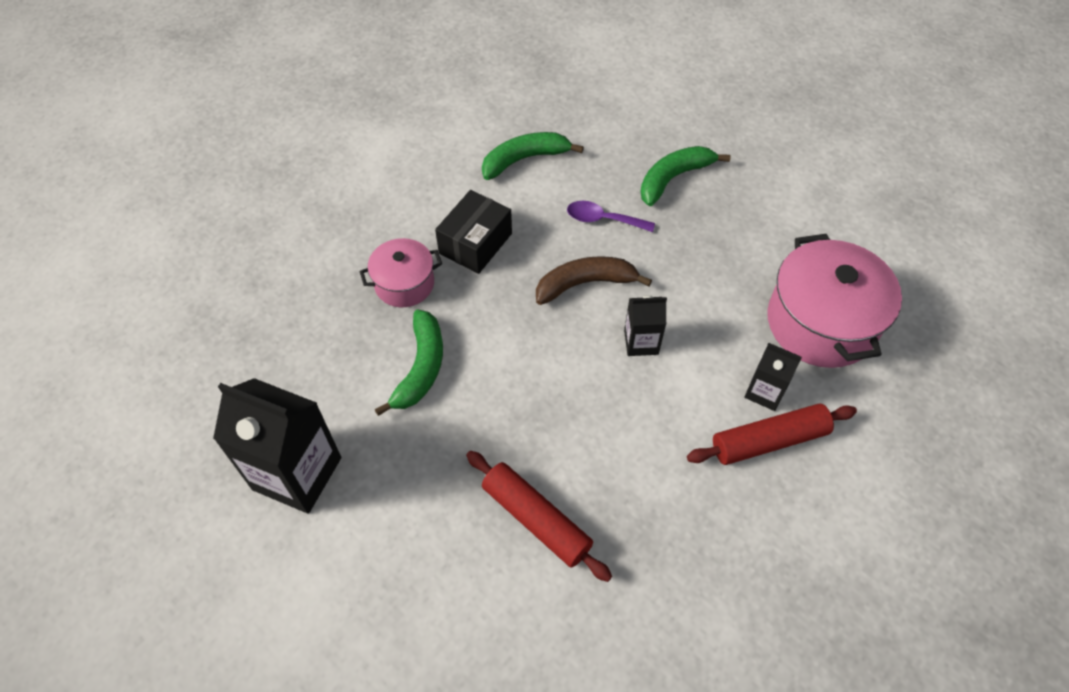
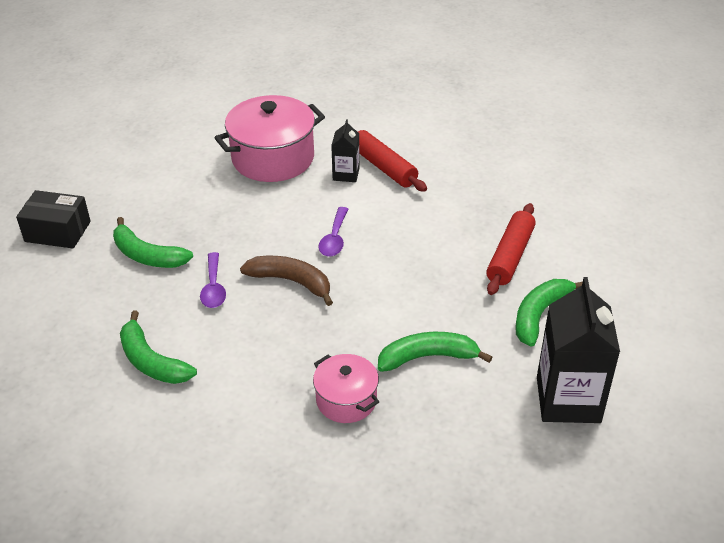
camera: 110 degrees left, 15 degrees down
(425, 505) = (539, 315): none -> green banana
(475, 243) = (276, 364): black box -> black box (57, 231)
(585, 284) = (291, 282): brown banana -> brown banana turned 150 degrees clockwise
(641, 342) = (334, 238): black carton -> purple spoon

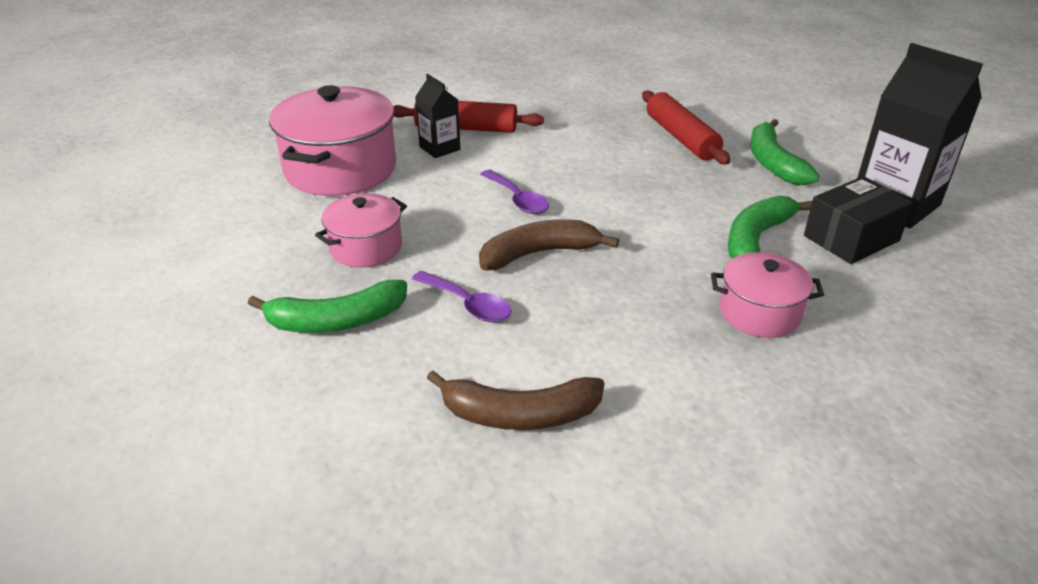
camera: 45 degrees left, 5 degrees down
(57, 231) = (164, 366): black box -> black box (851, 238)
(152, 361) = (520, 414): green banana -> brown banana
(215, 220) = (366, 247): none -> pink pot

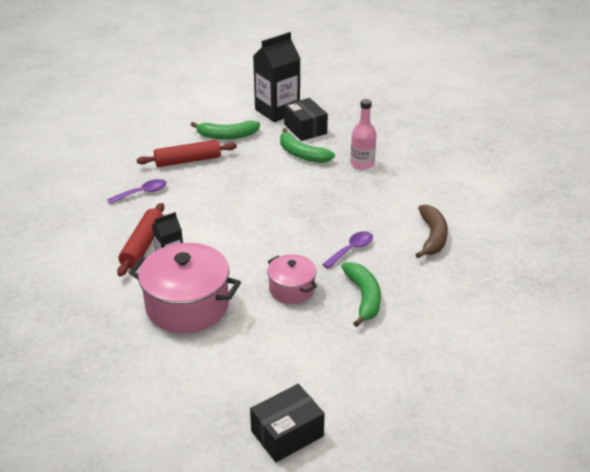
camera: 85 degrees left, 0 degrees up
(76, 259) = (287, 433): none -> black box
(517, 199) = (247, 227): purple spoon -> purple spoon (142, 193)
(538, 253) = (306, 223): brown banana -> none
(759, 313) = (362, 164): pink pot -> pink bottle

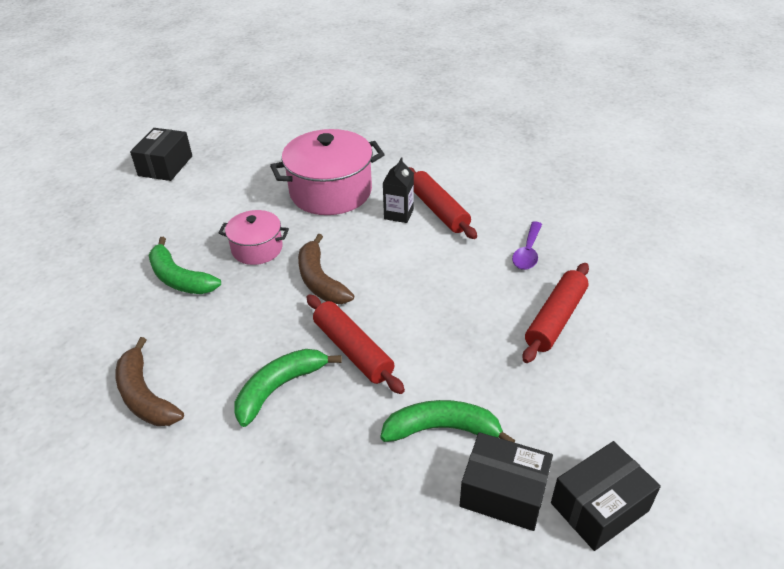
camera: 140 degrees right, 5 degrees up
(227, 136) = (579, 392): green banana -> green banana (279, 388)
(276, 244) = (320, 280): none -> brown banana
(277, 111) = (599, 507): black carton -> black box
(302, 200) = (353, 350): none -> red rolling pin
(351, 250) = (234, 320): purple spoon -> none
(362, 164) = (339, 471): pink bottle -> none

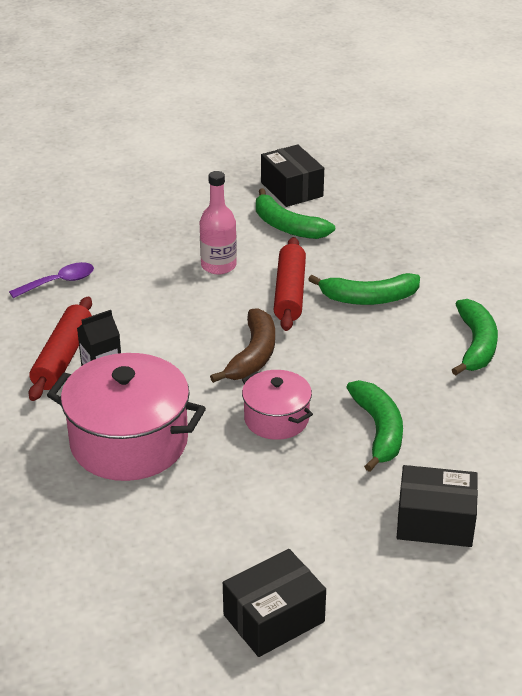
camera: 140 degrees left, 5 degrees down
(145, 396) = (476, 345): brown banana -> green banana
(442, 340) = (218, 266): none -> pink bottle
(555, 319) = (123, 236): red rolling pin -> none
(599, 507) = (250, 163): black box -> black box (435, 521)

